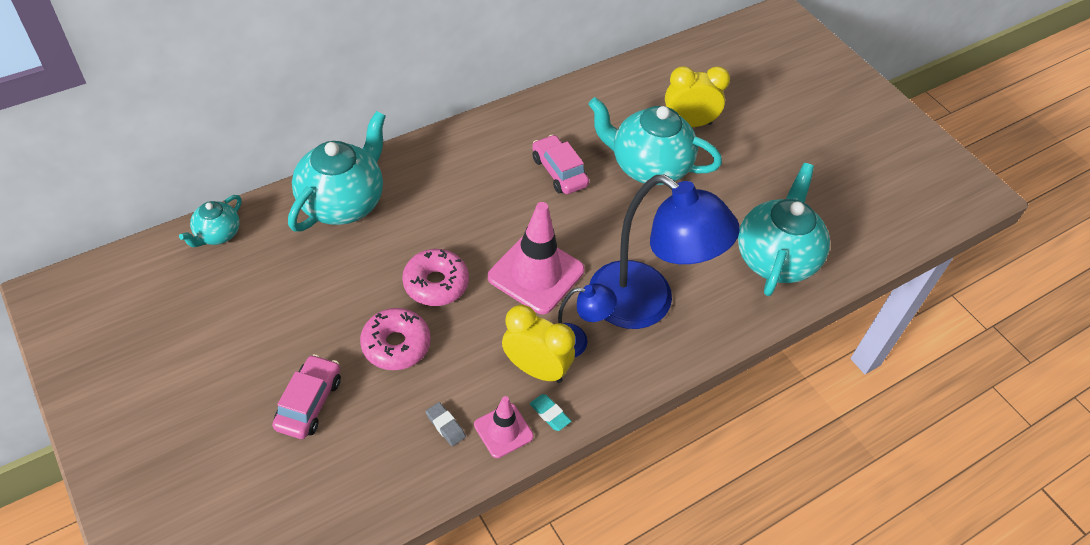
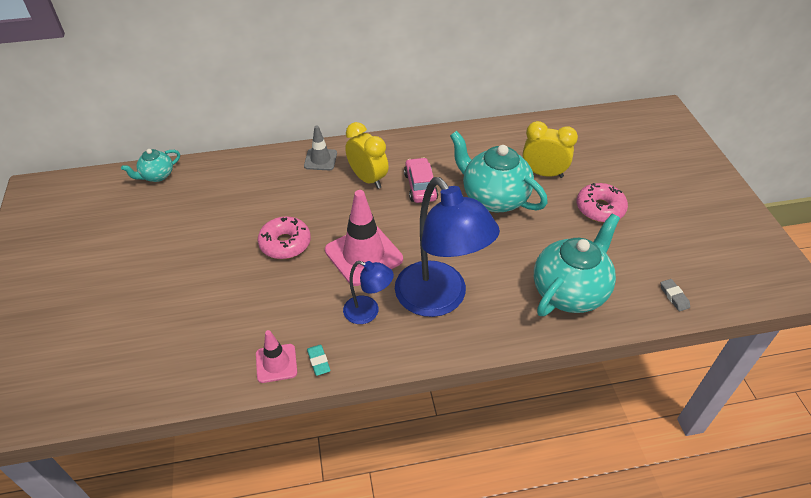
camera: 25 degrees right, 5 degrees down
(309, 403) = (150, 302): pink car -> none
(343, 202) = (251, 174): turquoise teapot -> none
(396, 345) = (233, 279): pink donut -> pink donut (600, 208)
(421, 164) = (320, 160): none -> grey traffic cone
(445, 426) = (235, 347): grey eraser -> grey eraser (674, 296)
(536, 369) = (326, 324): yellow clock -> yellow clock (367, 179)

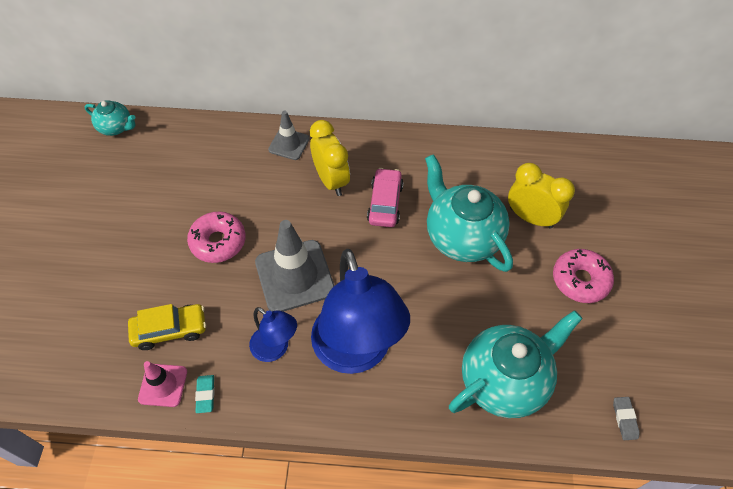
camera: 15 degrees right, 10 degrees up
(157, 176) = (116, 128): turquoise teapot -> turquoise teapot turned 135 degrees counterclockwise
(266, 319) = (170, 330): none -> yellow car
(363, 255) = (294, 276): pink traffic cone -> grey traffic cone

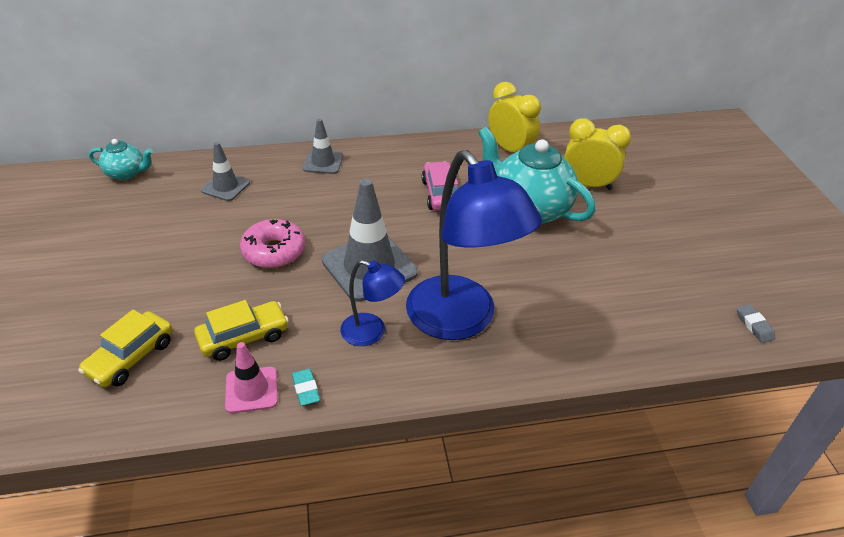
camera: 15 degrees left, 15 degrees down
(78, 330) = (131, 357): none -> yellow car
(196, 158) = (225, 186): none -> grey traffic cone
(331, 180) = (378, 184): yellow clock -> yellow clock (510, 150)
(504, 380) = (624, 316): turquoise teapot -> none
(580, 280) = (657, 224): pink donut -> none

